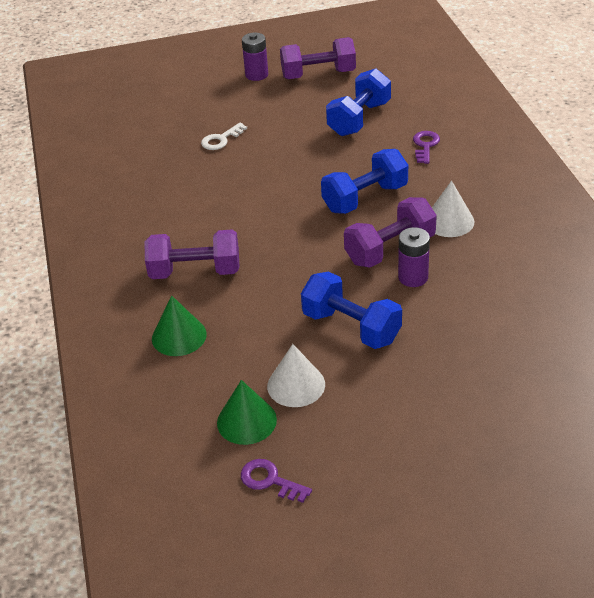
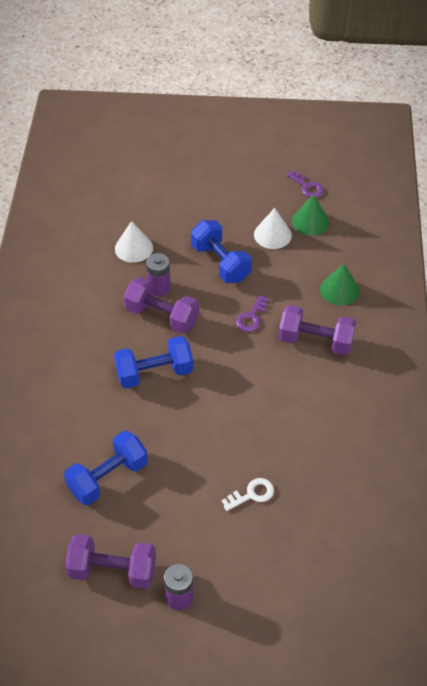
camera: 165 degrees left, 10 degrees up
(390, 249) = (162, 316): purple dumbbell -> purple dumbbell turned 45 degrees clockwise
(425, 145) = (70, 418): purple key -> purple key (251, 317)
(449, 221) = (103, 328): white cone -> white cone (134, 248)

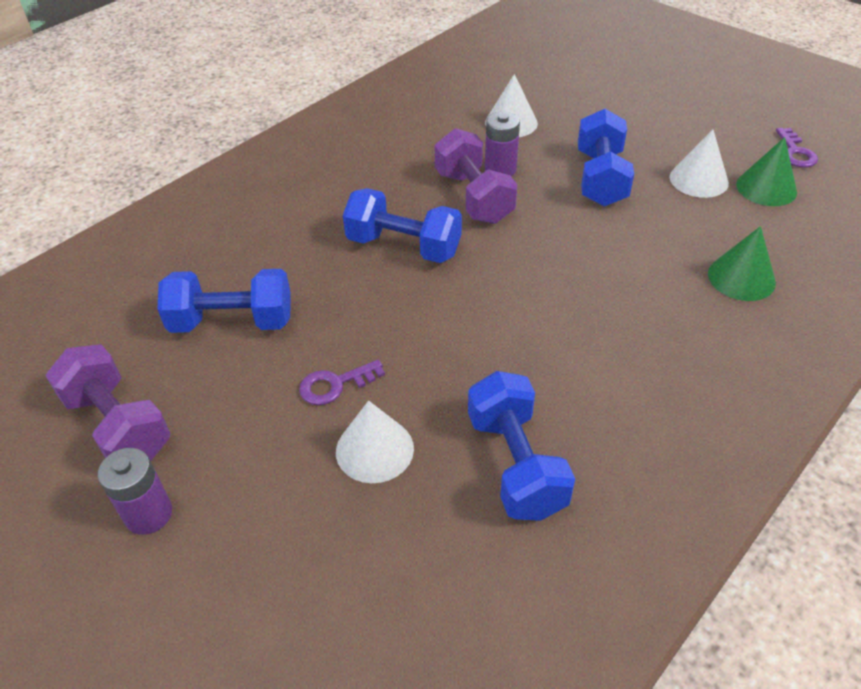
camera: 40 degrees right, 5 degrees down
(251, 317) = (584, 249): purple key -> purple key (335, 385)
(252, 494) = (374, 449): white key -> white cone
(315, 341) = (648, 318): purple dumbbell -> none
(320, 458) = (516, 464): none -> blue dumbbell

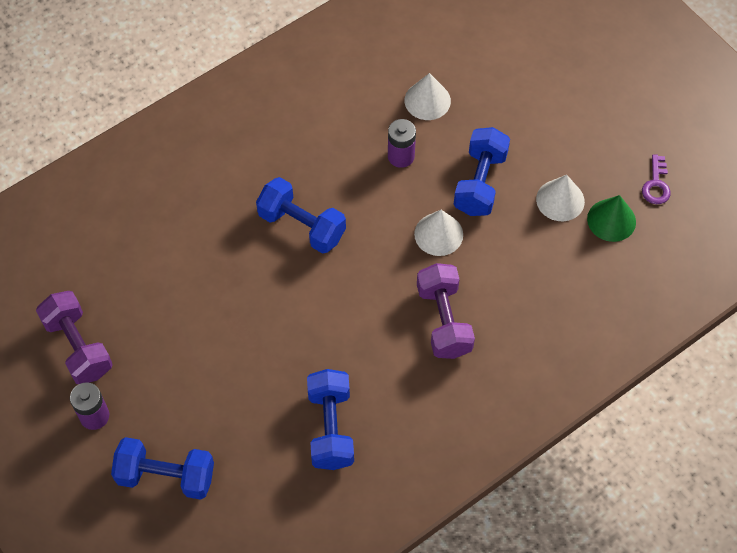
camera: 10 degrees right, 15 degrees up
(232, 322) = (163, 274): blue dumbbell -> blue dumbbell (166, 476)
(335, 385) = (226, 343): purple key -> none
(374, 449) = (242, 399): white cone -> white cone (438, 234)
(474, 197) = (370, 183): purple dumbbell -> purple dumbbell (444, 320)
(741, 278) = (547, 307): green cone -> none

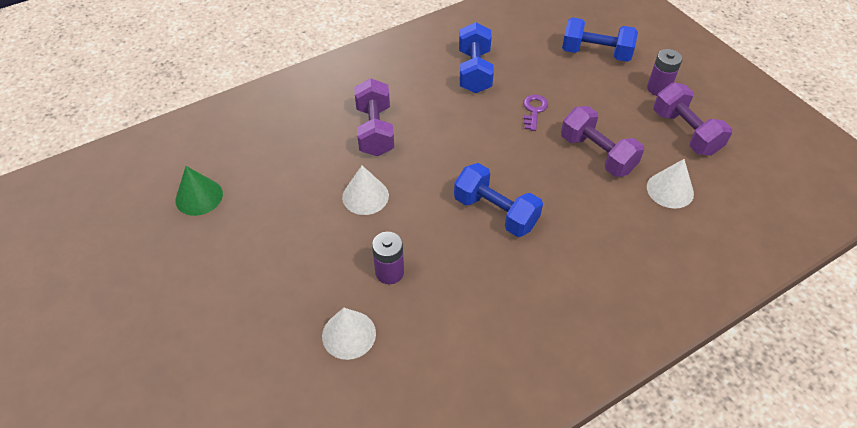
camera: 175 degrees left, 10 degrees down
(187, 307) = (597, 154): none -> purple dumbbell
(480, 183) = (313, 239): blue dumbbell -> none
(560, 200) = (240, 218): white cone -> white cone (670, 190)
(656, 184) = (140, 225): purple key -> purple key (534, 110)

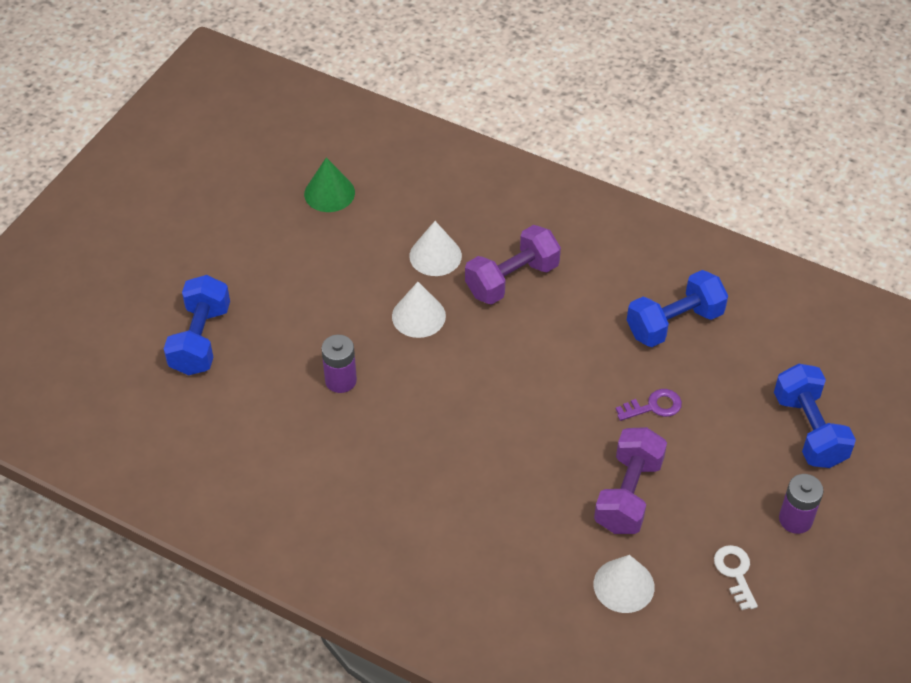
camera: 60 degrees right, 0 degrees up
(349, 334) = (255, 383): white cone -> white cone (435, 256)
(495, 212) = (474, 433): blue dumbbell -> blue dumbbell (200, 339)
(685, 132) = (735, 573): purple dumbbell -> white key

